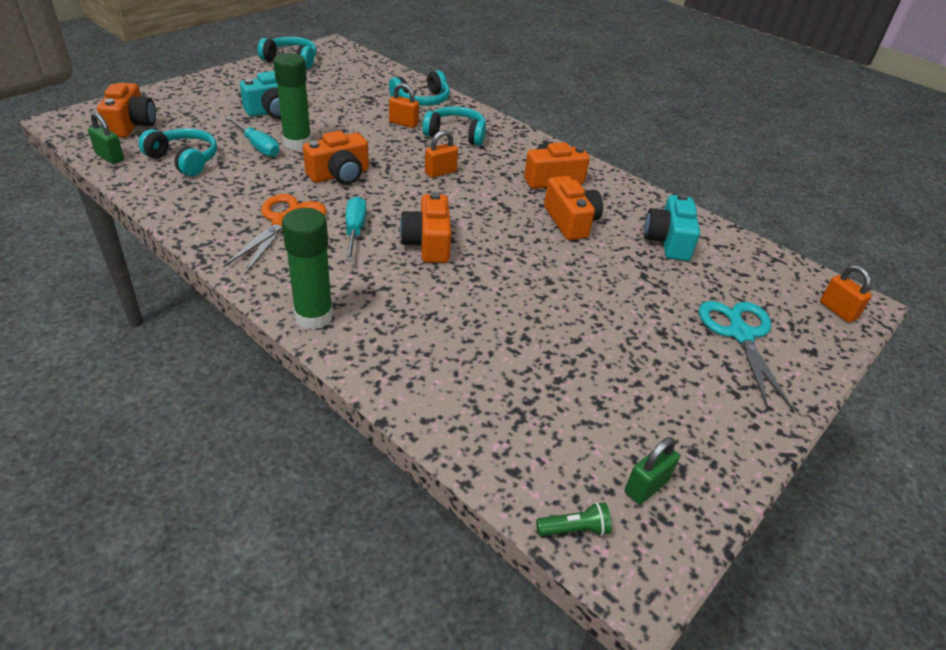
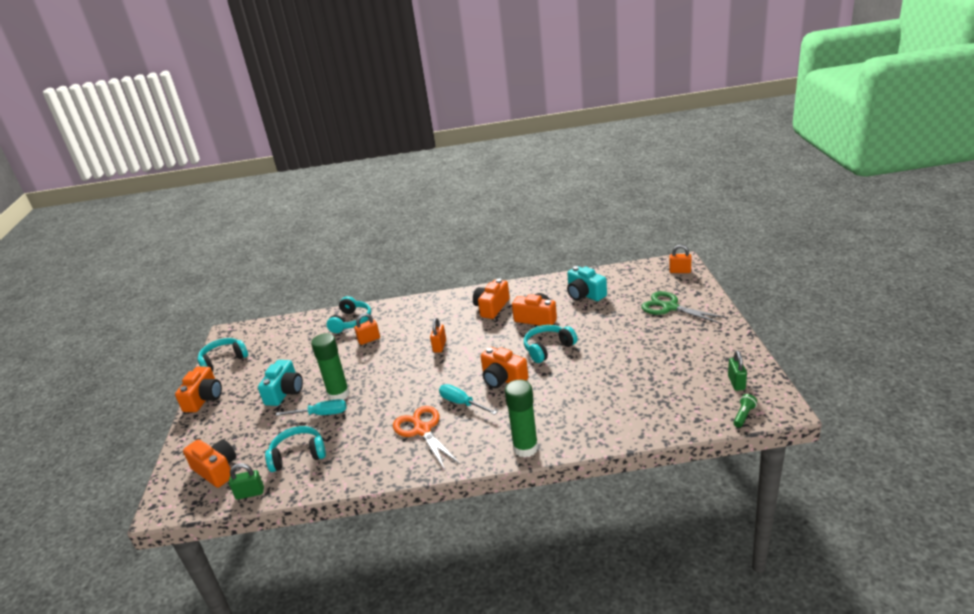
camera: 40 degrees left, 10 degrees down
(339, 175) = (396, 388): orange camera -> orange camera (204, 398)
(456, 134) = (407, 324): turquoise headphones -> turquoise headphones (548, 348)
(740, 333) = (669, 307): turquoise scissors -> green scissors

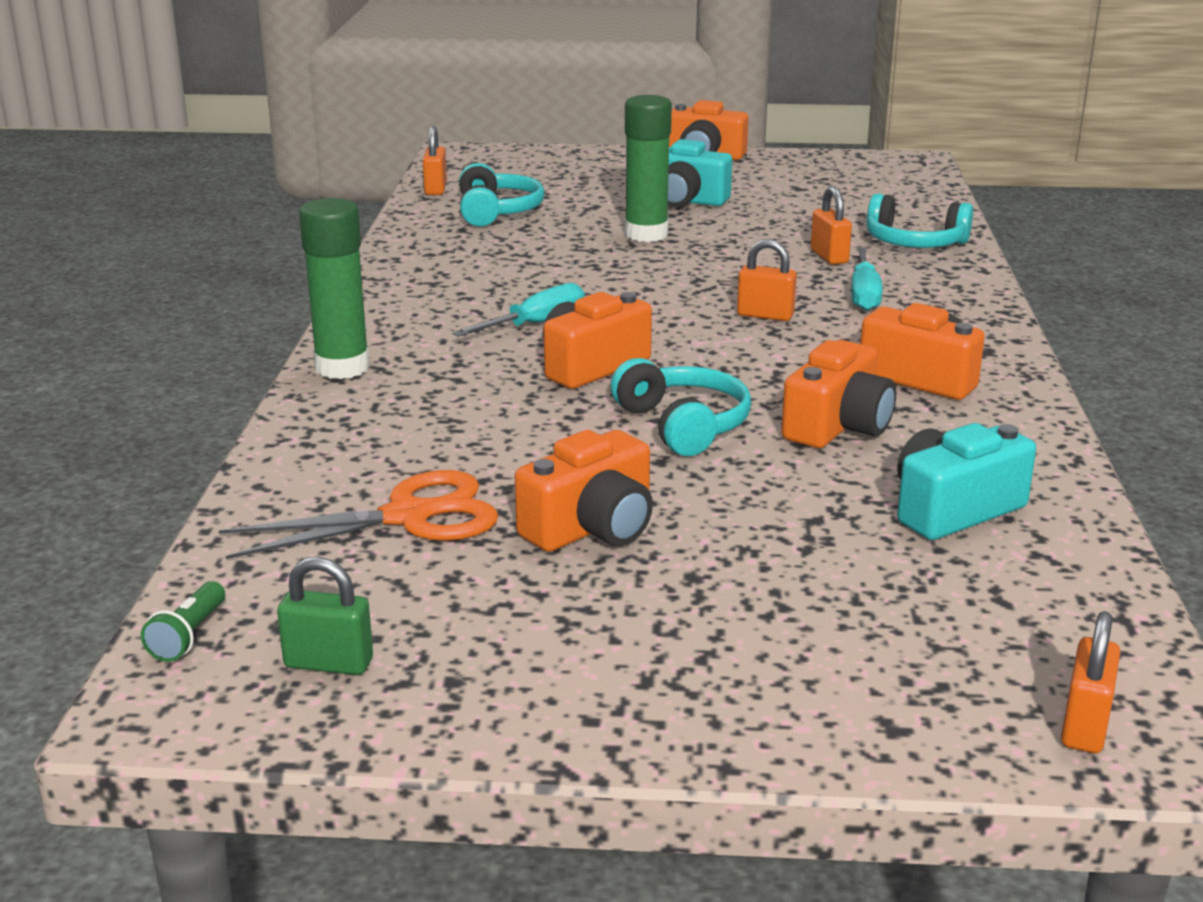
camera: 95 degrees right, 5 degrees down
(216, 470) = (509, 171): orange camera -> orange camera (592, 528)
(223, 360) = (816, 161): turquoise headphones -> none
(250, 493) = (435, 189): green padlock -> orange padlock
(321, 414) = (595, 224): turquoise screwdriver -> turquoise screwdriver (864, 295)
(422, 430) = (482, 290): orange scissors -> orange scissors (410, 516)
(669, 307) = (814, 643): green scissors -> none
(743, 415) = (188, 636): green flashlight -> green flashlight turned 60 degrees clockwise

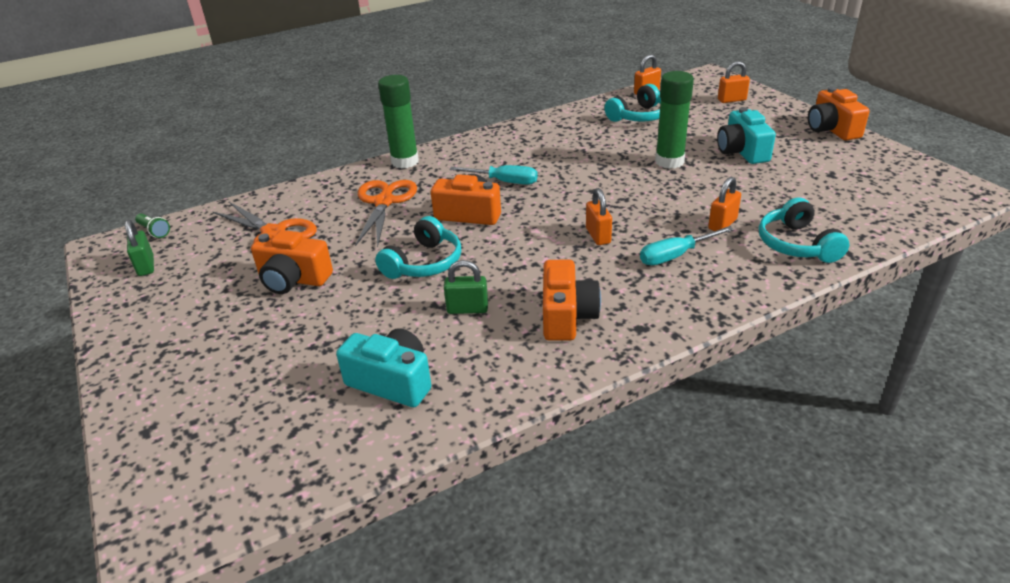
camera: 60 degrees right, 10 degrees up
(188, 636) = (154, 231): green flashlight -> green flashlight turned 120 degrees counterclockwise
(451, 411) = (384, 201): none -> orange scissors
(838, 426) = (467, 309): orange camera -> green padlock
(1084, 726) = (169, 499): orange padlock -> orange padlock (731, 100)

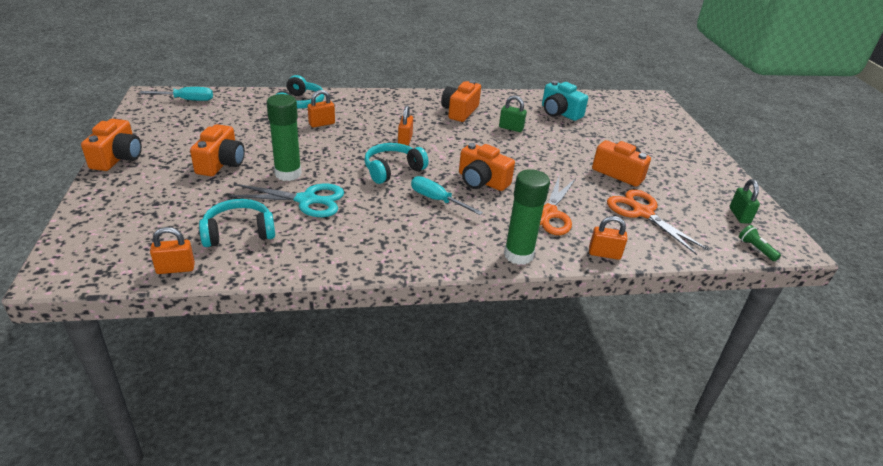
camera: 165 degrees left, 0 degrees up
(424, 263) = (528, 158): turquoise headphones -> turquoise headphones (392, 170)
(620, 148) = (307, 200): none -> turquoise scissors
(675, 256) = (372, 118): turquoise screwdriver -> turquoise screwdriver (187, 100)
(731, 100) = (119, 220): orange padlock -> orange padlock (604, 254)
(742, 151) = (221, 163): turquoise camera -> orange camera

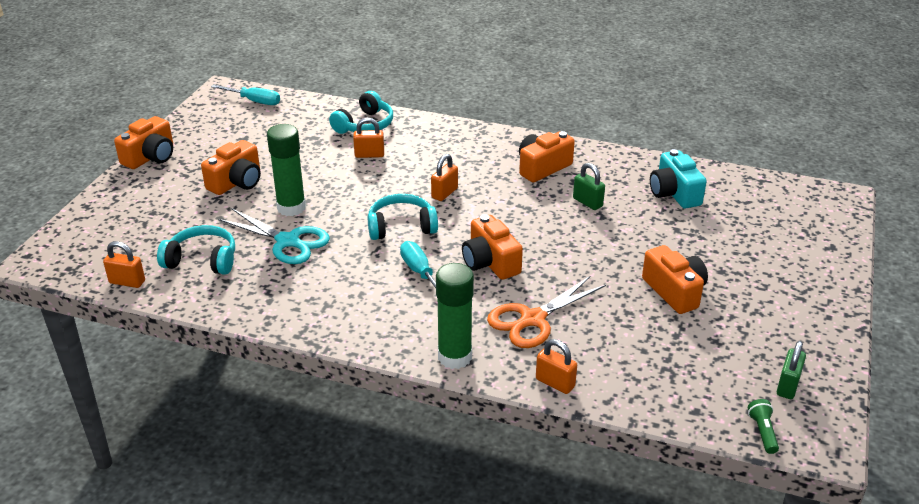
camera: 30 degrees right, 0 degrees up
(642, 212) = (653, 347): orange scissors -> none

